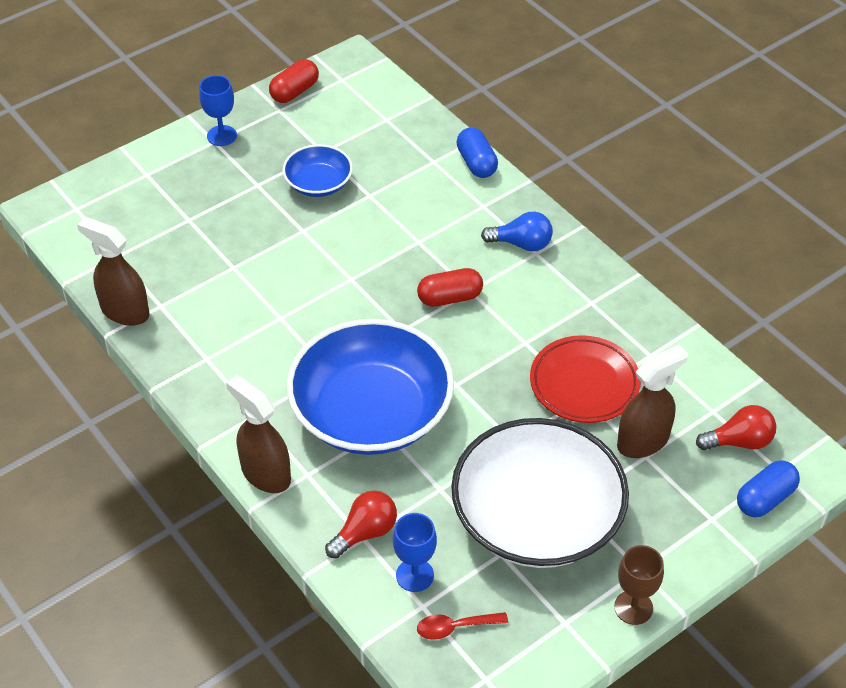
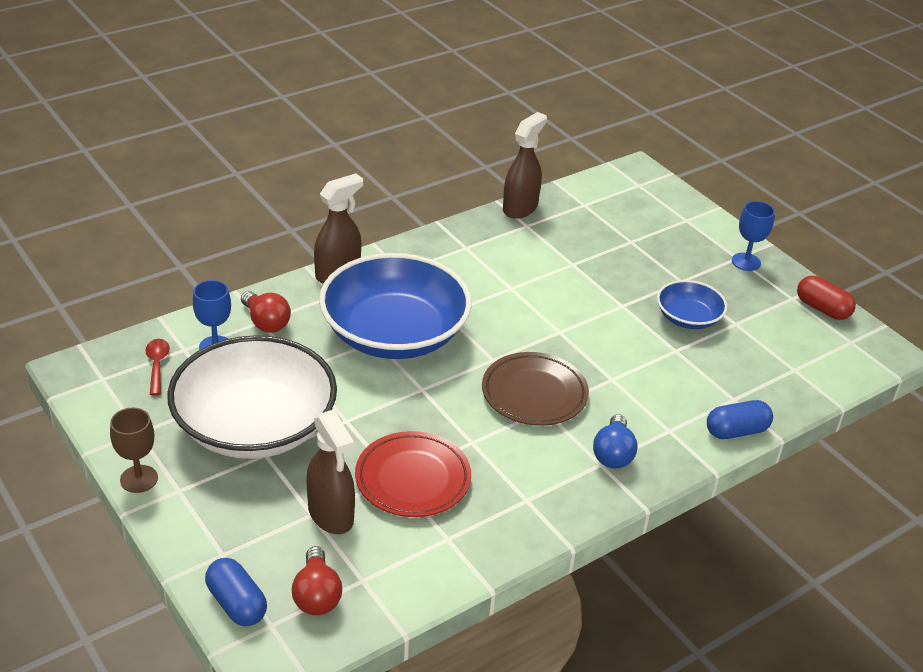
camera: 90 degrees right, 10 degrees down
(450, 298) = (534, 394): red capsule -> brown plate

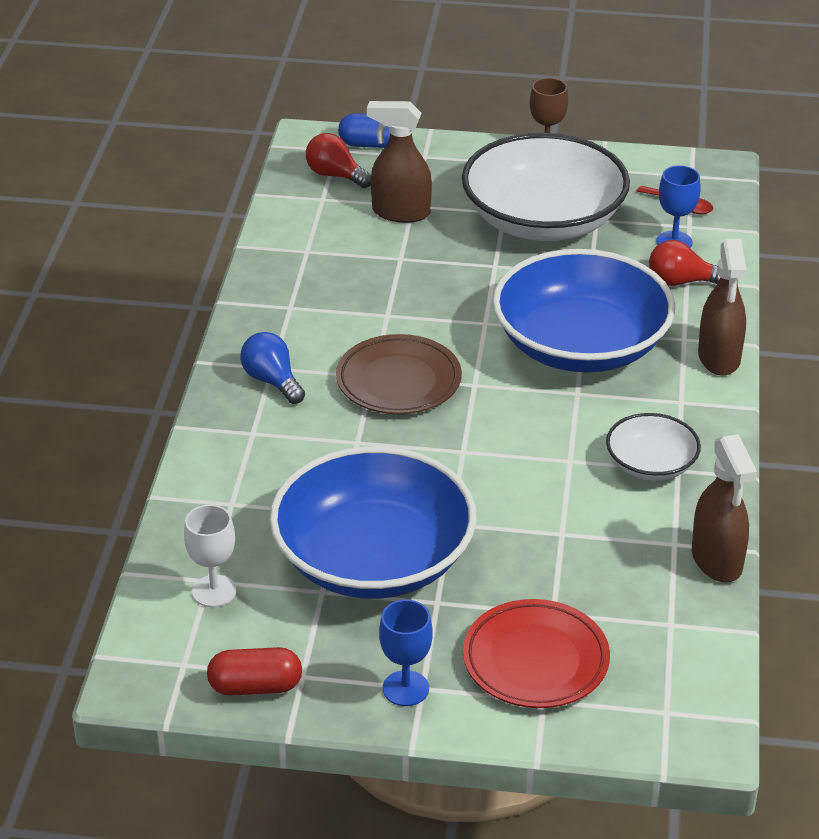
camera: 135 degrees right, 0 degrees up
(413, 479) = (386, 265): red plate -> red plate (535, 660)
(474, 258) = (651, 464): none -> white bowl
(688, 318) = (373, 559): blue bowl -> blue bowl, size x2.06
(736, 431) = (195, 473): blue capsule -> none
(797, 362) = (214, 591): none -> white goblet

